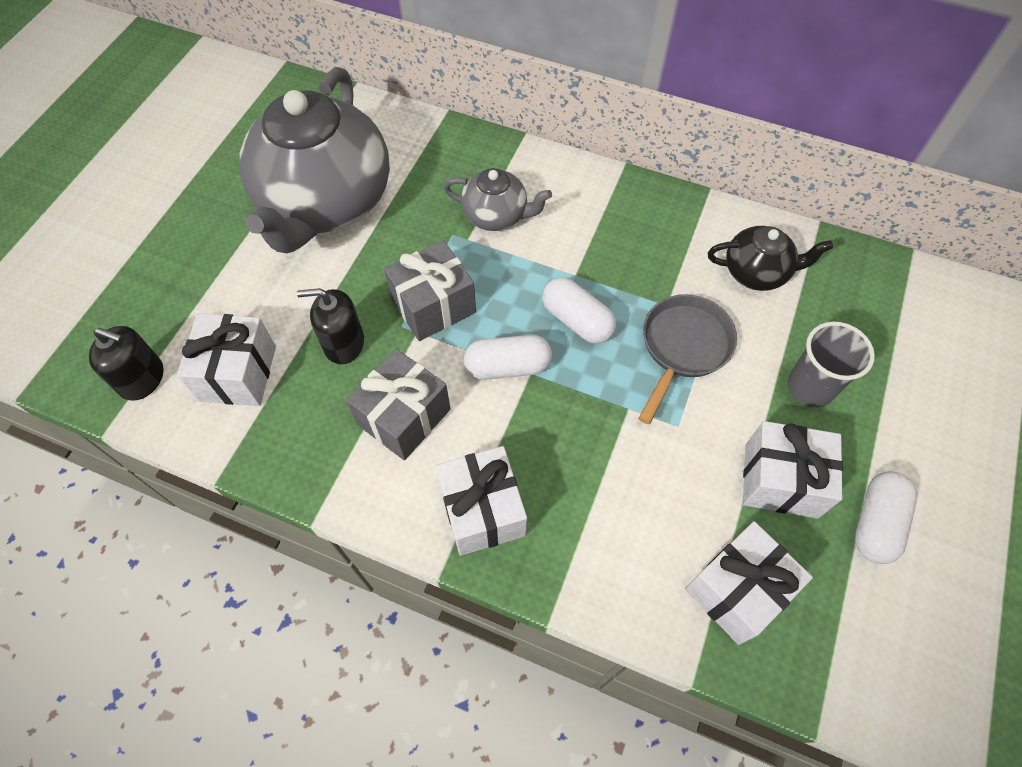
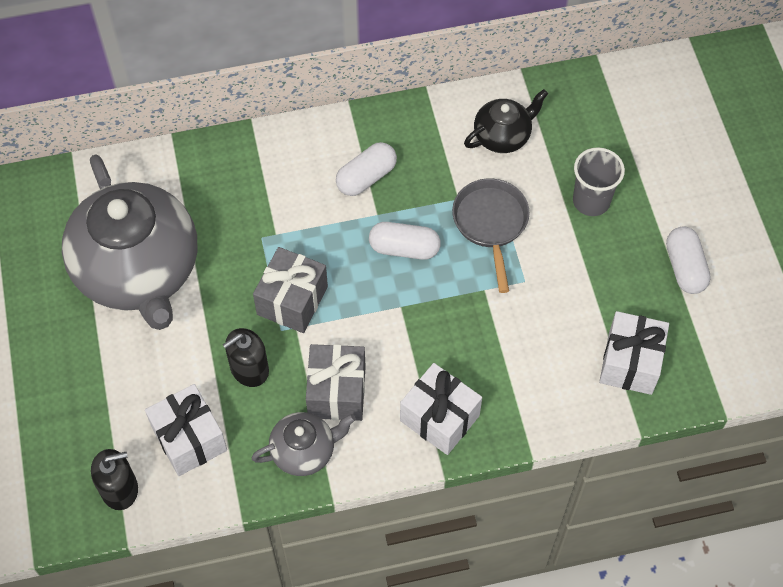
camera: 35 degrees left, 0 degrees up
(496, 215) = (283, 202): grey teapot -> grey teapot (304, 451)
(508, 366) = (381, 312): white capsule -> white capsule (366, 177)
(780, 480) = (612, 277): white gift -> none

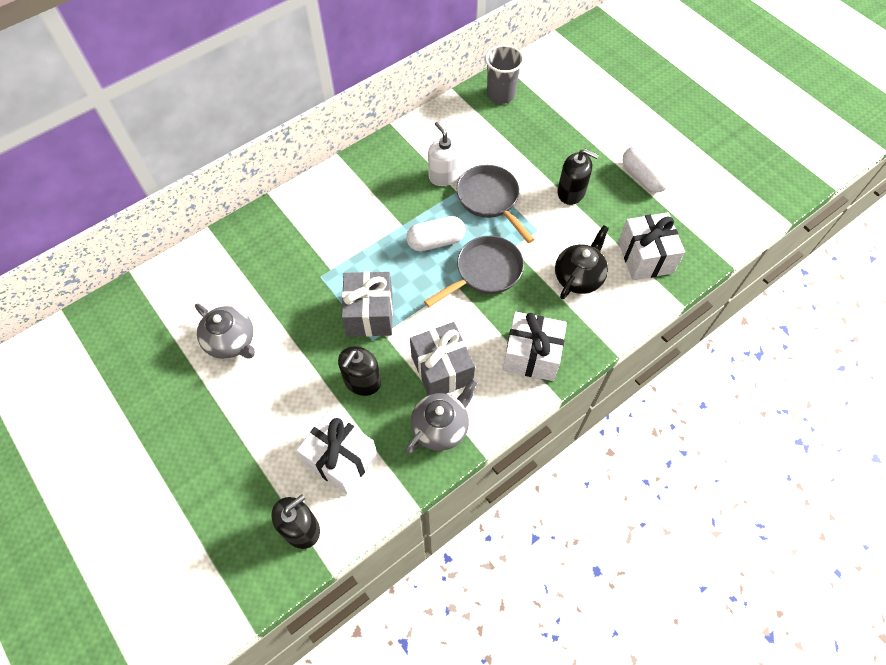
camera: 25 degrees left, 0 degrees up
(139, 271) = (231, 342): grey teapot -> grey teapot, size x0.46
(366, 177) = (379, 202): white capsule -> none
(439, 305) = (485, 272): none -> grey pan
(454, 174) = (444, 175): none -> white soap dispenser
(503, 136) = (465, 137): black teapot -> black teapot (579, 277)
(589, 252) = (571, 192): none -> black soap dispenser
(591, 201) = (552, 157): grey cup -> grey cup (501, 94)

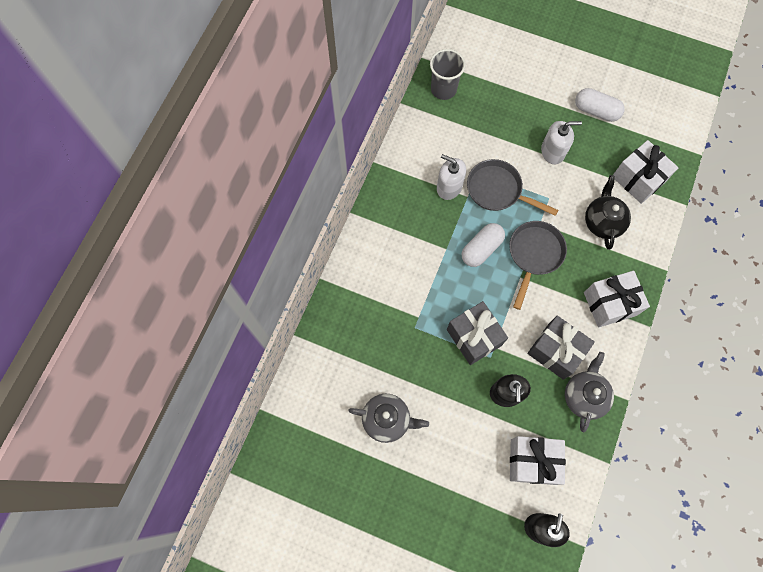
camera: 30 degrees left, 10 degrees up
(571, 192) = (553, 151): black soap dispenser -> white soap dispenser

